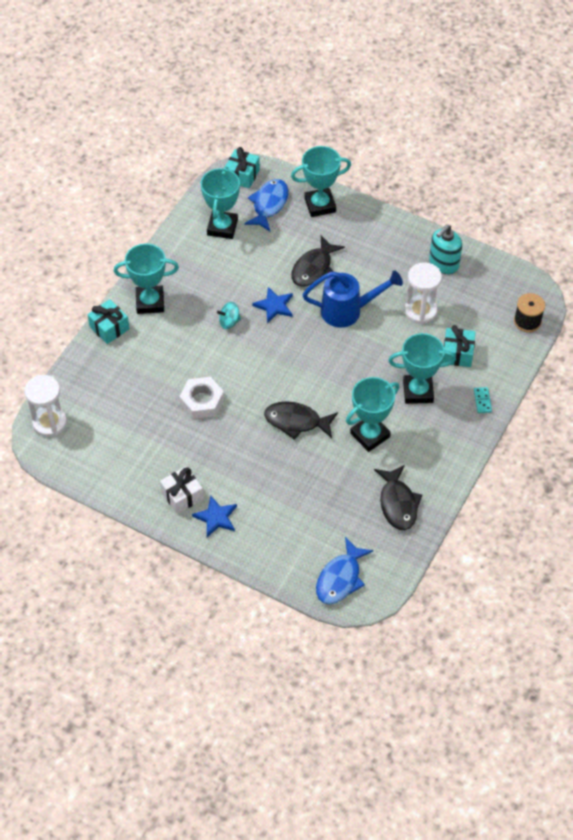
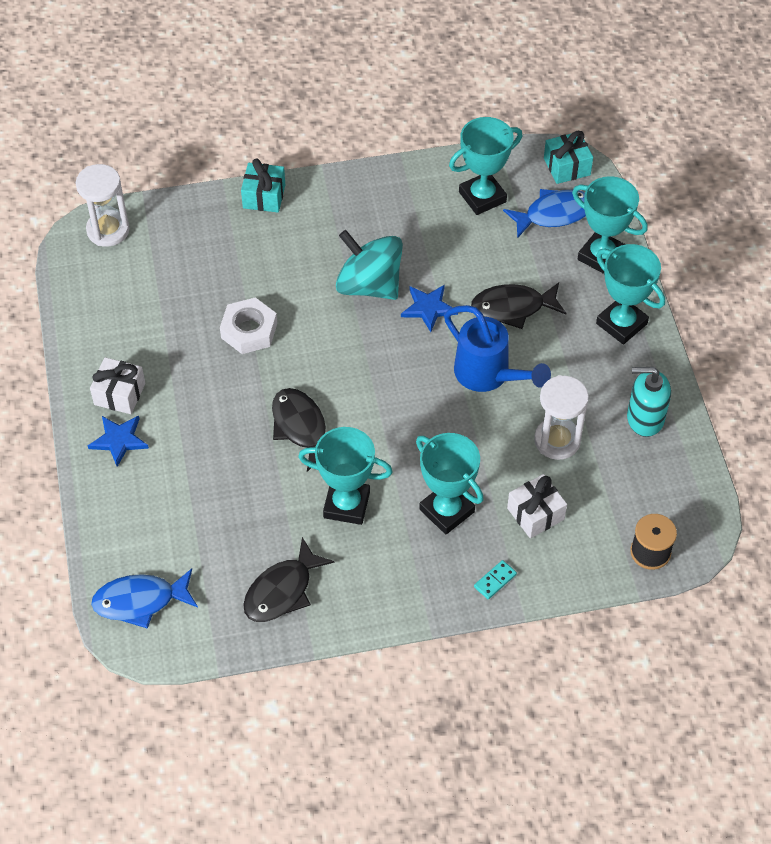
camera: 50 degrees right, 0 degrees up
(150, 302) = (327, 206): turquoise trophy -> turquoise trophy (621, 324)
(229, 322) = (369, 285): turquoise spinning top -> turquoise spinning top, size x2.17
(457, 353) = (535, 514): turquoise gift -> white gift

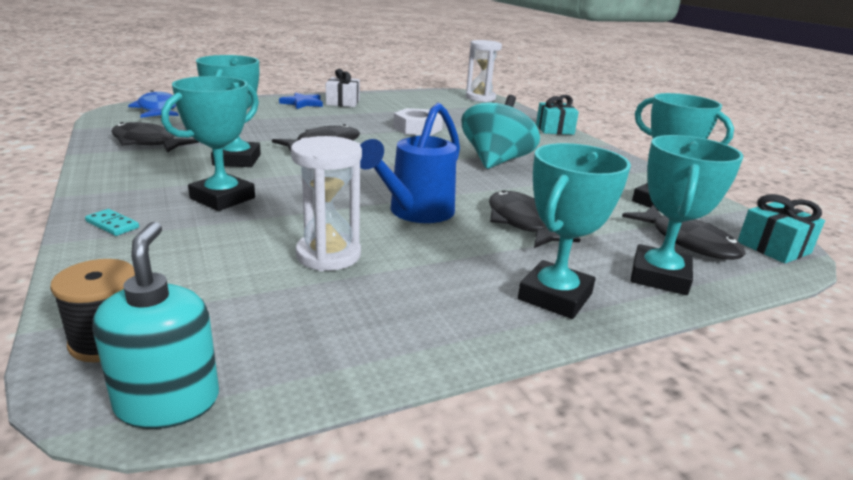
camera: 75 degrees right, 30 degrees down
(428, 308) = (487, 184): blue star -> none
(535, 514) = (209, 245): white gift -> none
(554, 214) = (688, 242): blue fish -> black fish
(645, 418) = (385, 324): turquoise soap dispenser -> turquoise soap dispenser (168, 402)

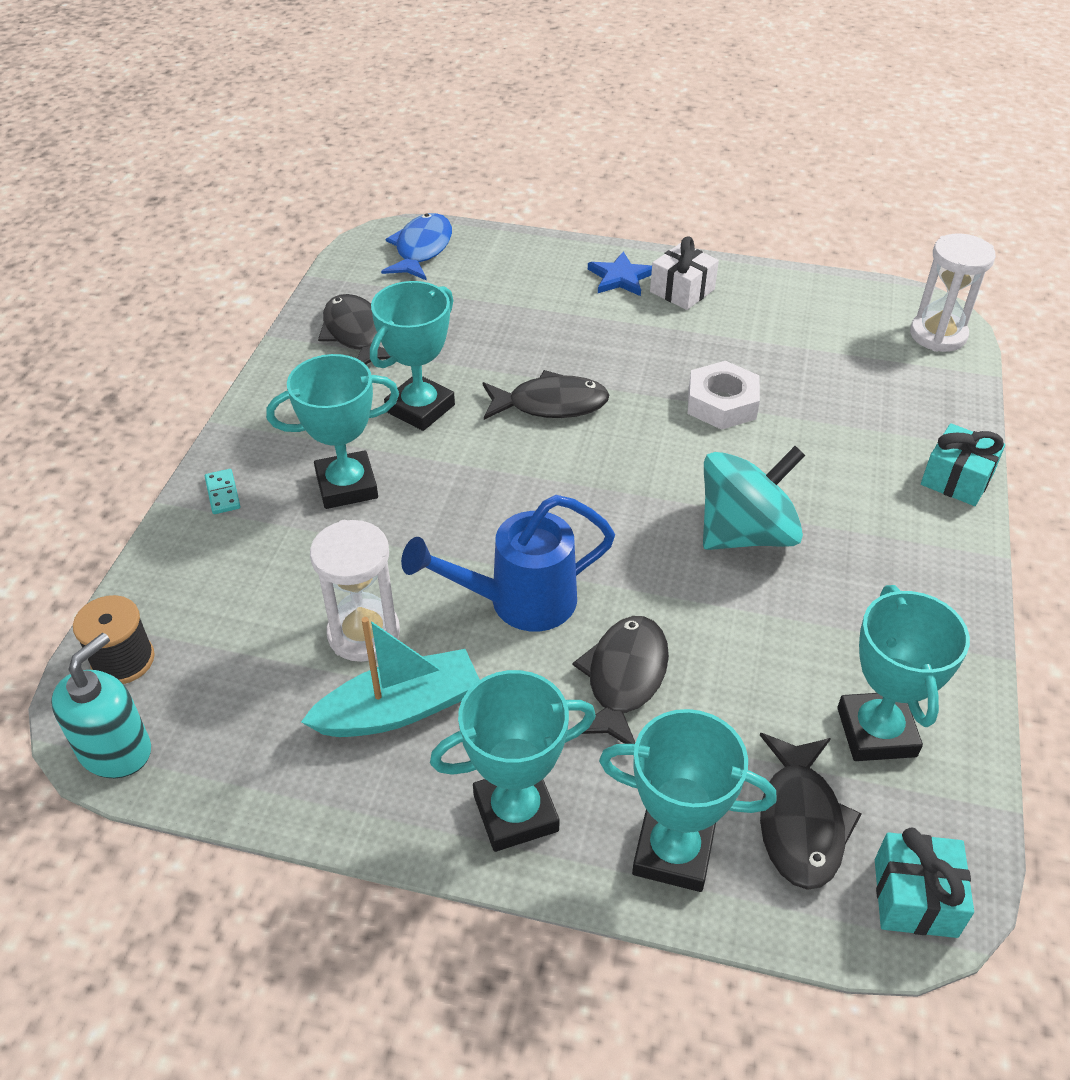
camera: 40 degrees right, 20 degrees up
(406, 280) = (399, 709): none -> turquoise boat
(659, 276) = (673, 852): turquoise trophy -> turquoise trophy turned 45 degrees clockwise

